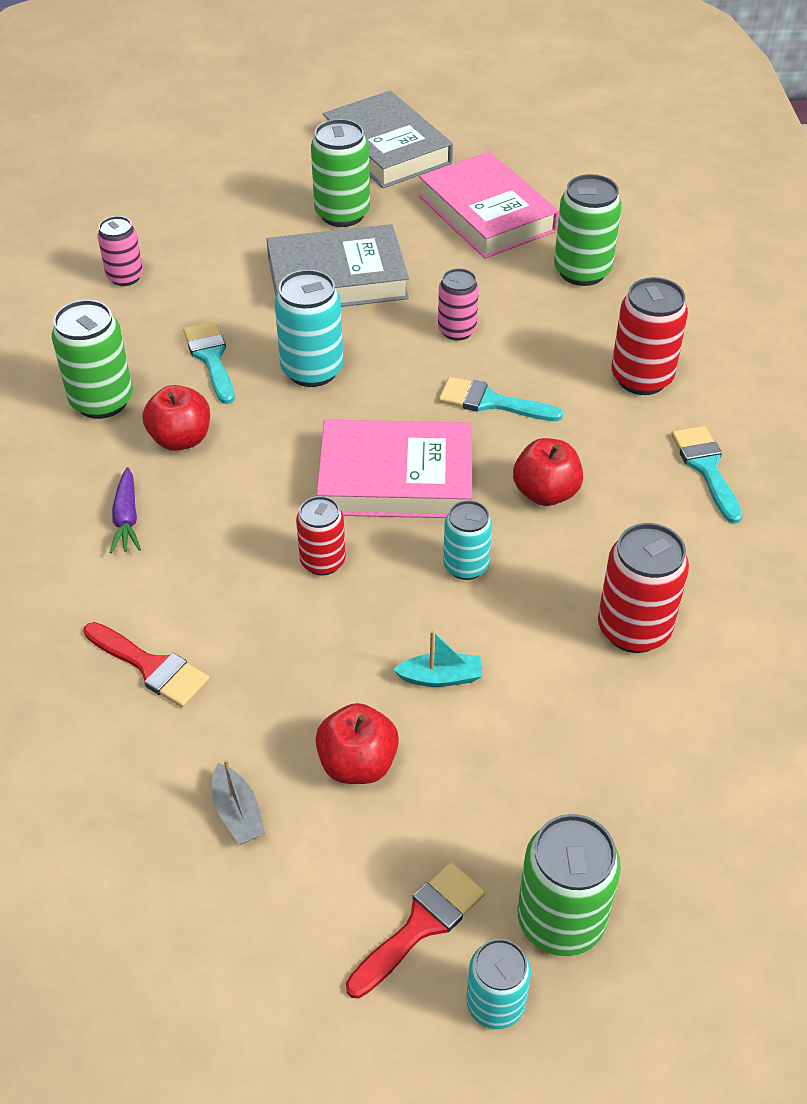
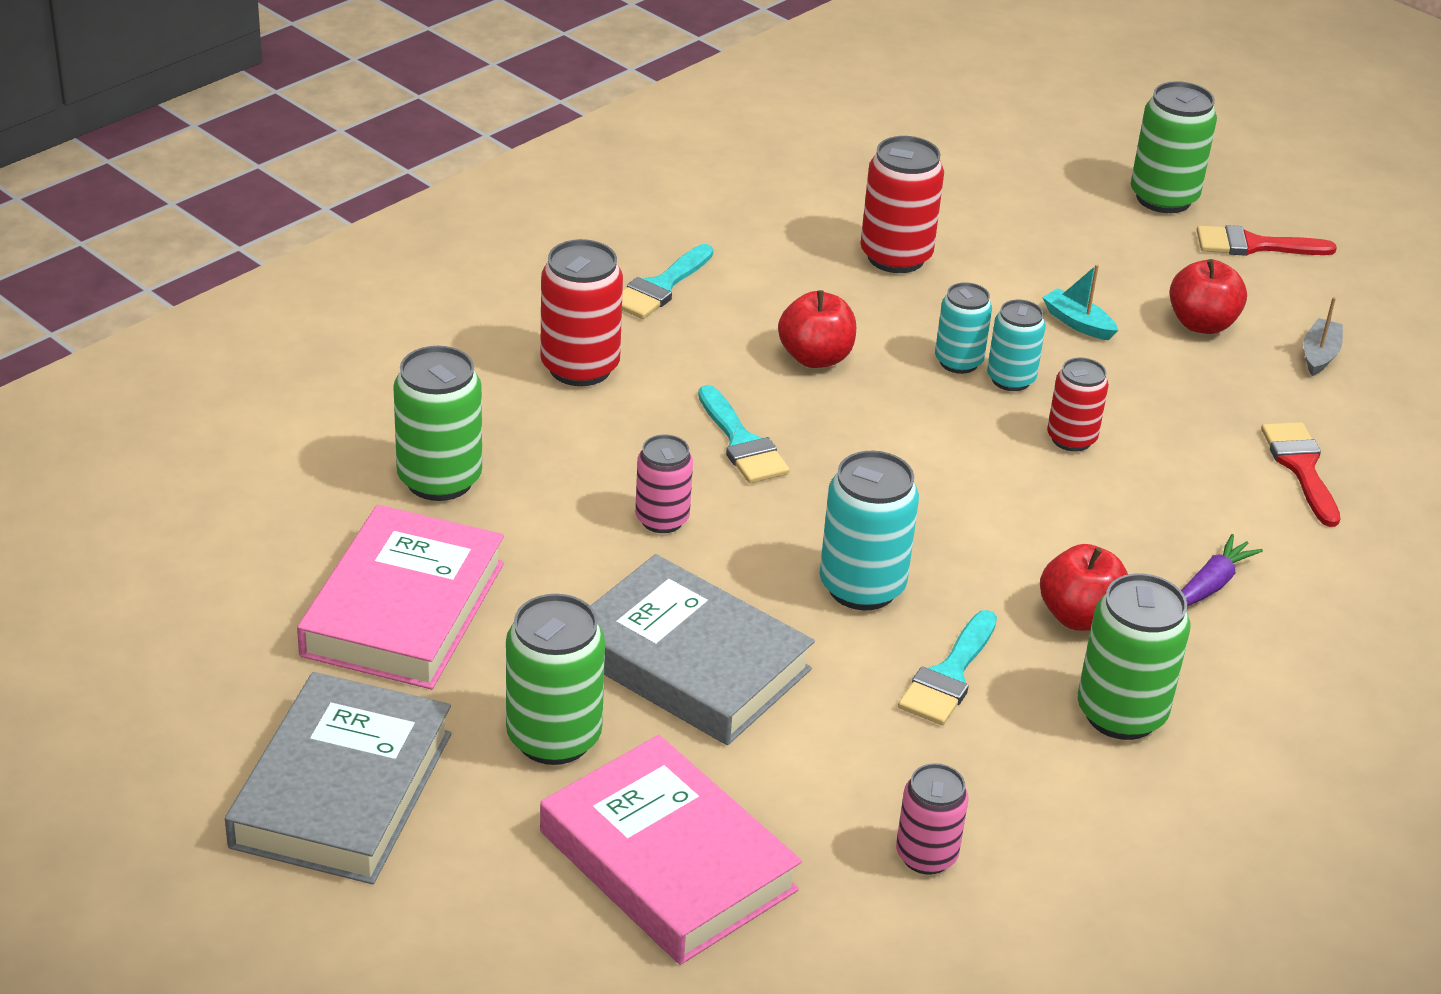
camera: 135 degrees left, 10 degrees down
(396, 478) = (922, 449): pink book -> pink book (667, 861)
(495, 1004) = (1248, 199): turquoise can -> turquoise can (1010, 379)

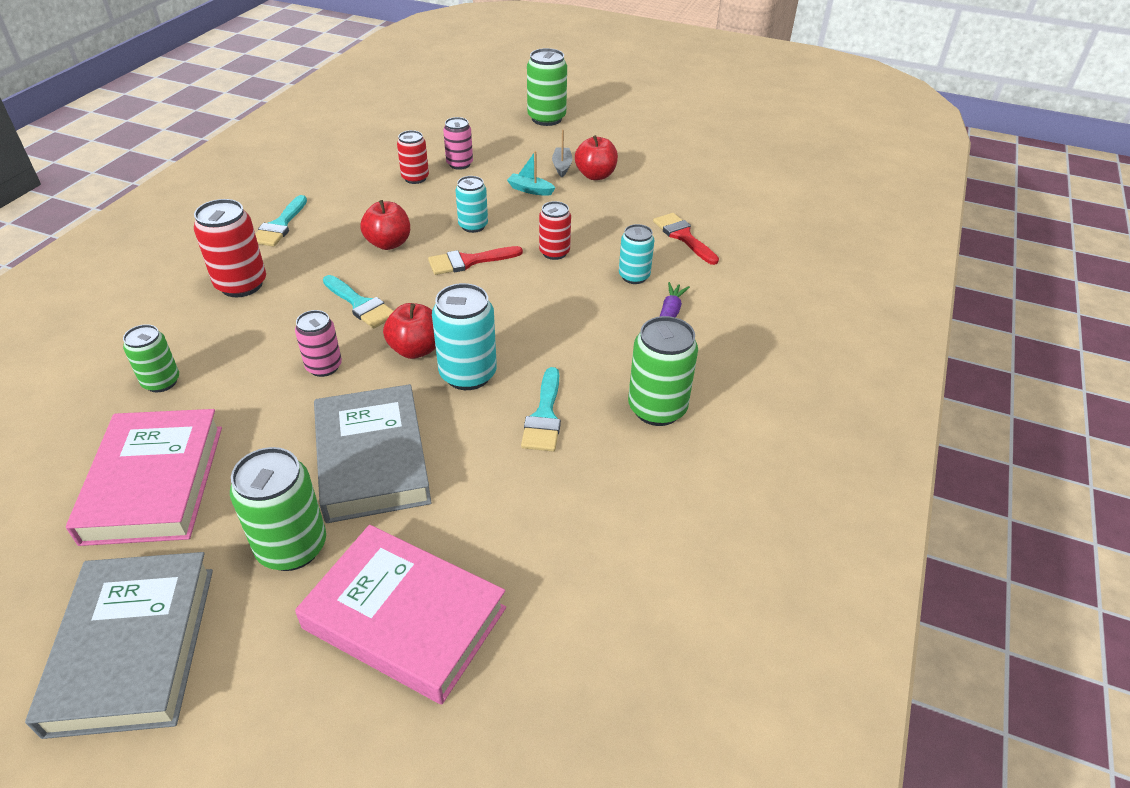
camera: 20 degrees left, 5 degrees up
(439, 480) = (161, 382): green can -> green can, size x0.64
(689, 662) = (372, 459): grey book -> grey book turned 60 degrees clockwise
(896, 257) = (415, 178): red can -> red can, size x0.64
(926, 856) = (581, 548): pink can -> pink can (459, 164)
(1010, 379) = (506, 228): turquoise can -> turquoise can (634, 276)
(1079, 617) = (605, 355): red apple -> red apple (415, 349)
(1253, 245) = (602, 131): red brush -> red brush (468, 261)
(1319, 355) = (662, 177): grey boat -> grey boat (562, 166)

